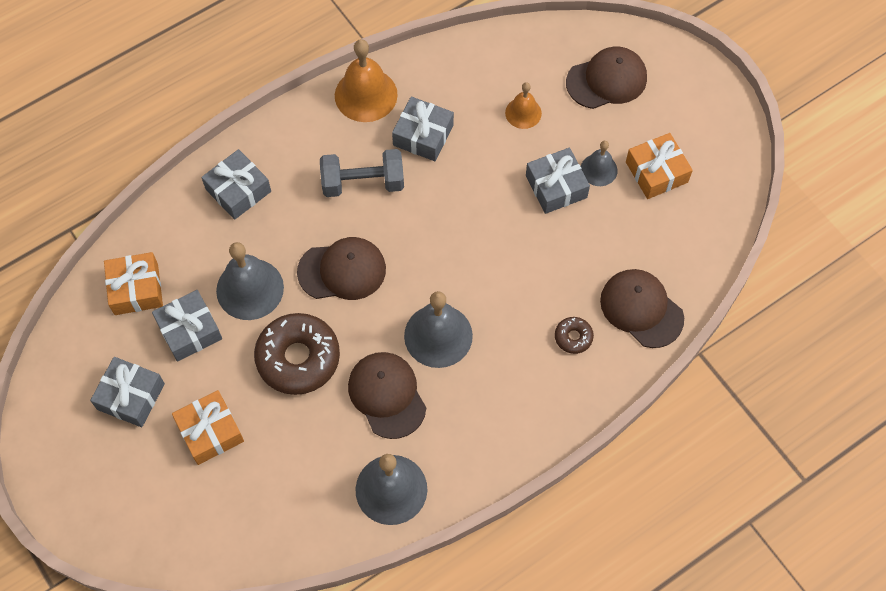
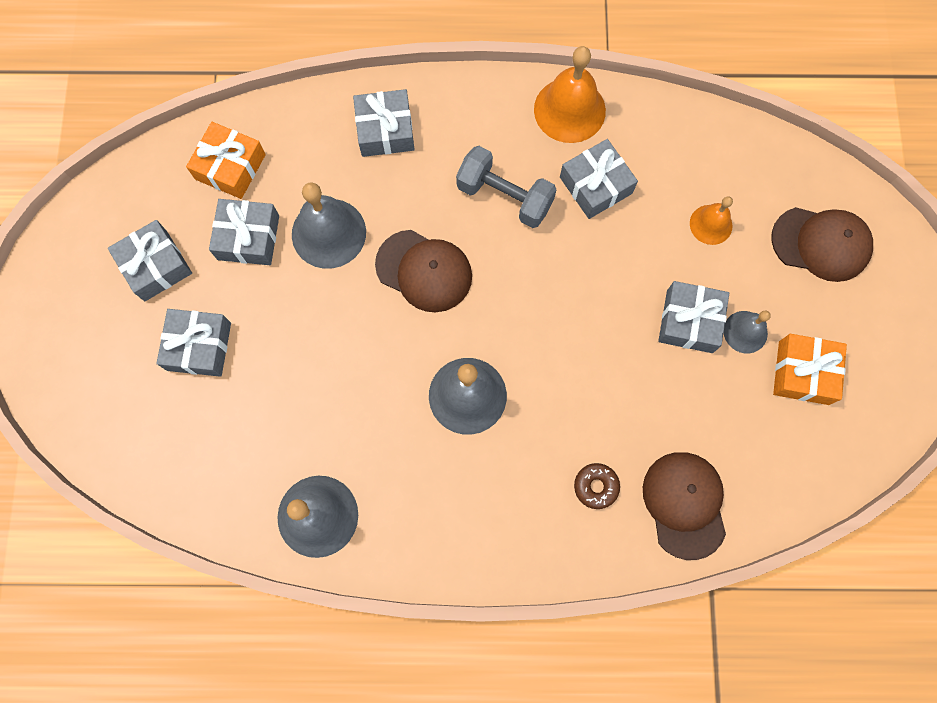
camera: 35 degrees right, 10 degrees up
(210, 431) = (199, 346): orange gift -> grey gift
(298, 358) = (324, 329): brown donut -> none
(387, 395) = (378, 421): brown cap -> none

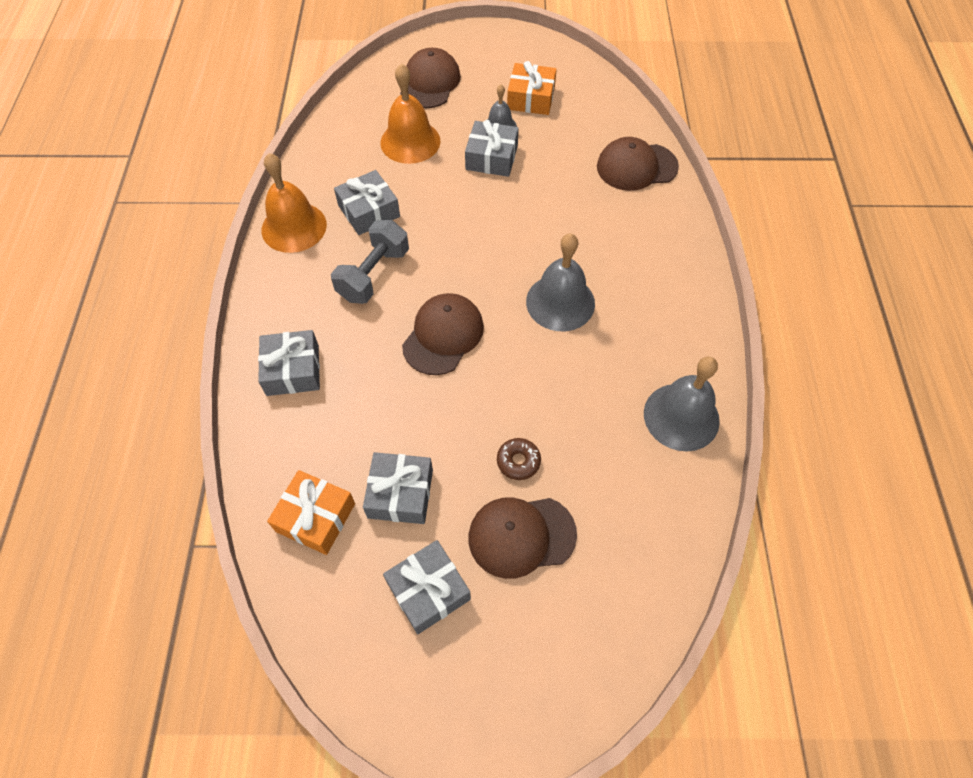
camera: 90 degrees left, 15 degrees down
(199, 346) = (521, 536): grey gift -> brown cap
(328, 233) = (400, 417): grey bell -> none
(596, 486) = (629, 218): brown donut -> brown donut (518, 461)
(711, 224) = (410, 141): orange bell -> orange bell, size x1.74

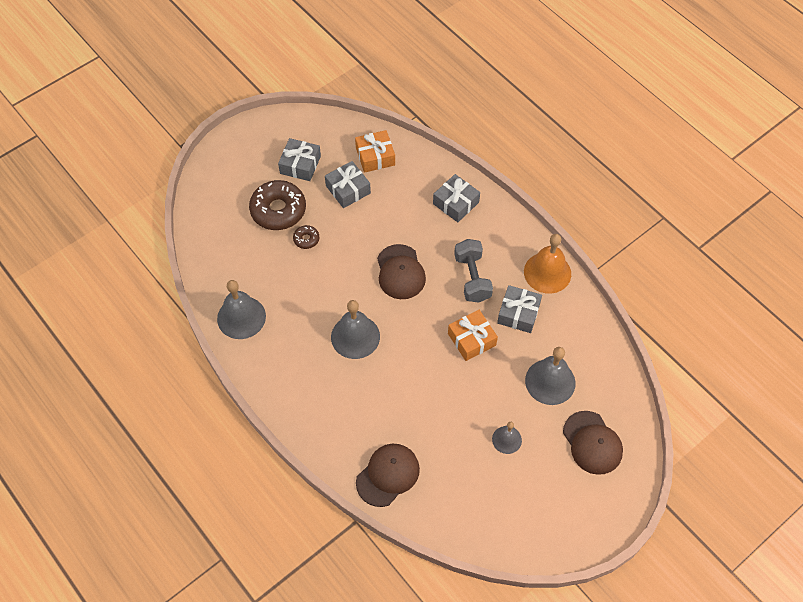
camera: 140 degrees right, 0 degrees up
(410, 141) = (550, 381): orange bell -> grey bell
(491, 158) = (487, 409): grey gift -> none
(521, 536) = (278, 210): brown cap -> brown donut
(531, 98) = (511, 484): orange gift -> orange gift (471, 339)

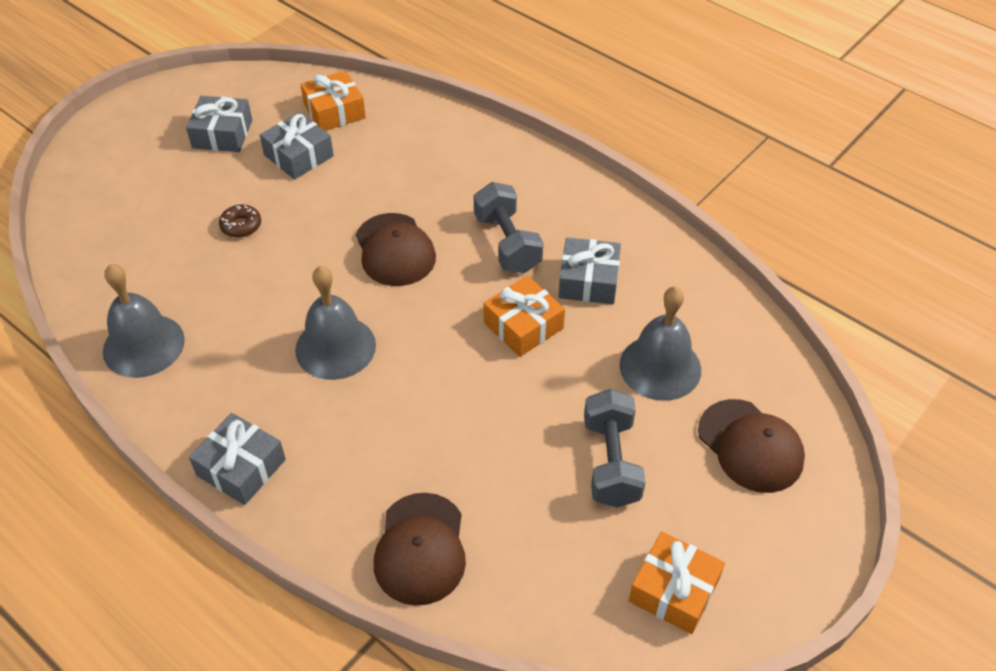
camera: 10 degrees left, 10 degrees down
(278, 210) = (193, 194): brown donut -> none
(388, 475) = (420, 549): brown cap -> brown cap turned 150 degrees clockwise
(456, 203) = (464, 153): grey gift -> grey gift (241, 467)
(507, 439) = (611, 462): grey bell -> grey dumbbell
(526, 523) = (674, 590): none -> orange gift
(547, 272) = (619, 222): orange bell -> none

